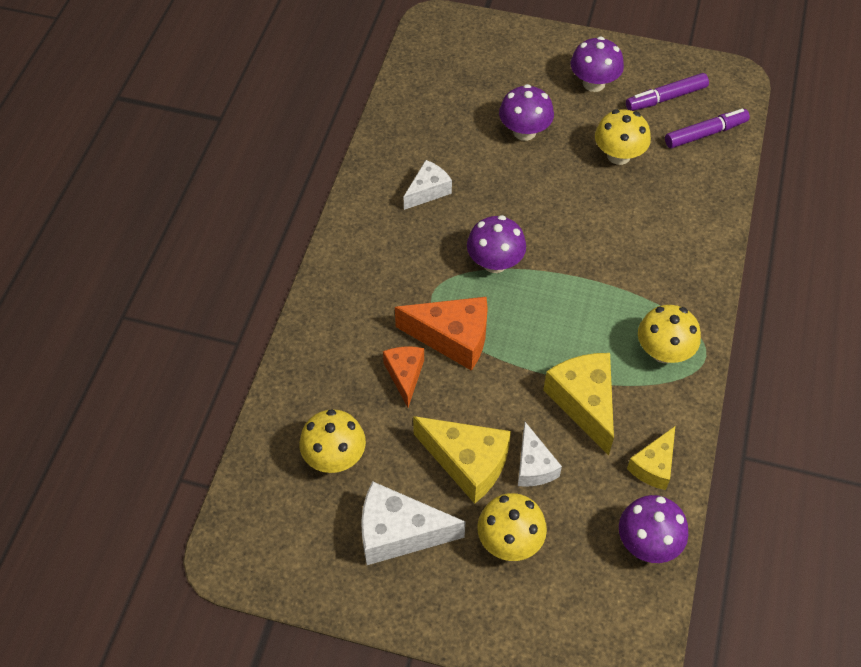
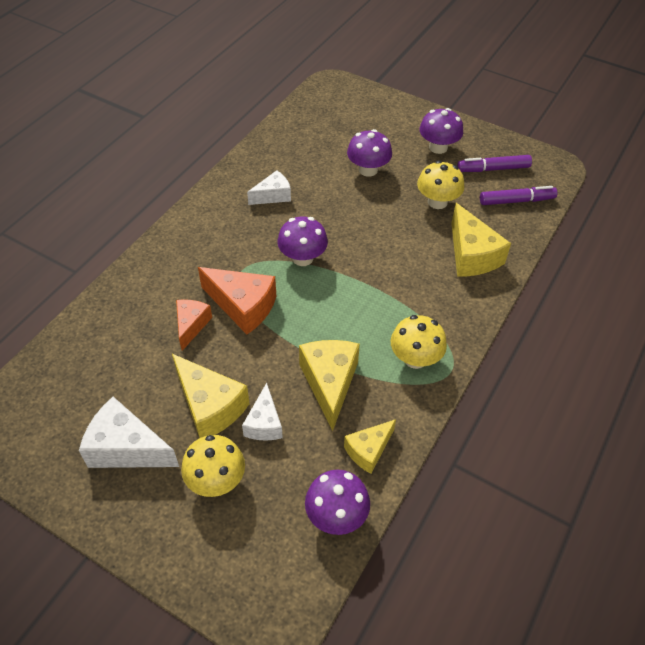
camera: 15 degrees right, 5 degrees down
(334, 457) = (105, 374): yellow mushroom -> none
(679, 213) = (471, 255): none -> yellow cheese

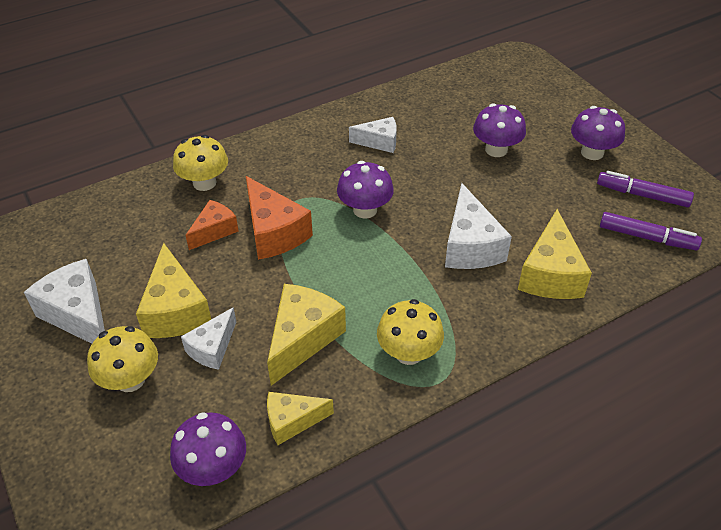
camera: 30 degrees right, 5 degrees down
(401, 256) = (470, 246): none -> white cheese
(437, 202) = (550, 206): yellow mushroom -> yellow mushroom (204, 183)

